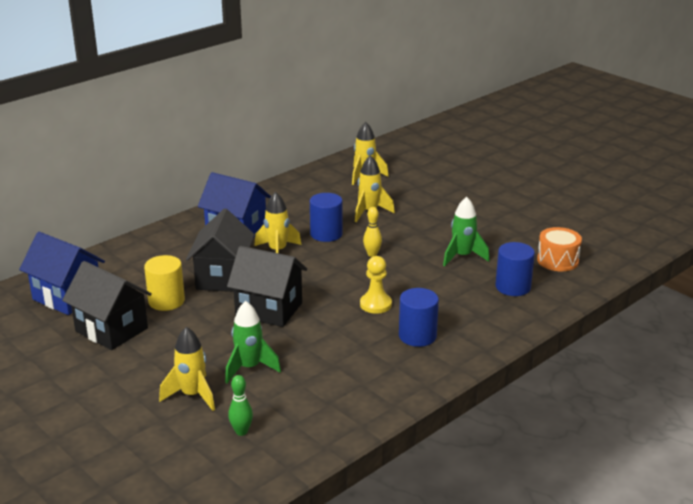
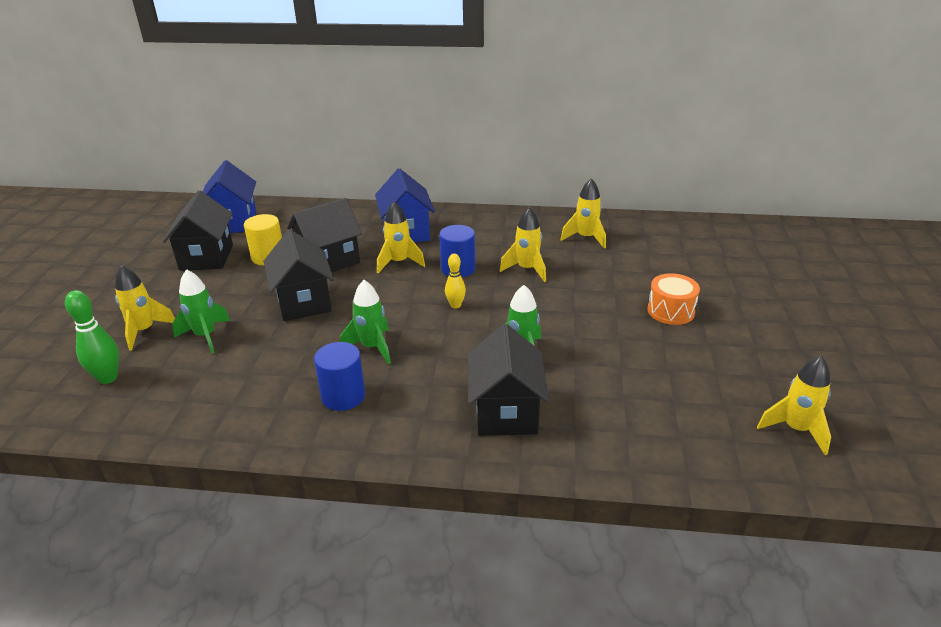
camera: 50 degrees right, 5 degrees up
(241, 431) = (108, 378): green bowling pin -> green bowling pin, size x1.54
(375, 304) = (372, 347): yellow pawn -> green rocket
(513, 287) = (506, 412): blue cylinder -> black house
(557, 260) = (603, 417): orange drum -> orange drum (670, 311)
(634, 216) = (796, 429): none -> yellow rocket

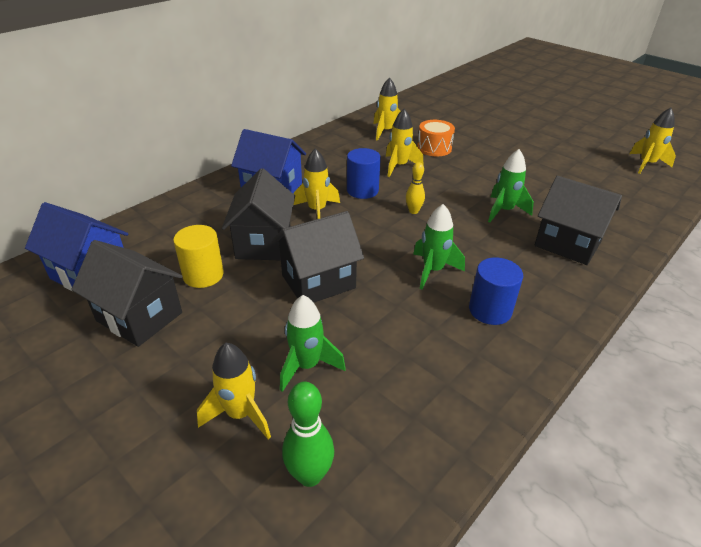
camera: 55 degrees left, 5 degrees up
(303, 302) = (318, 281): black house -> black house turned 45 degrees counterclockwise
(670, 311) = (505, 145): orange drum -> orange drum (434, 148)

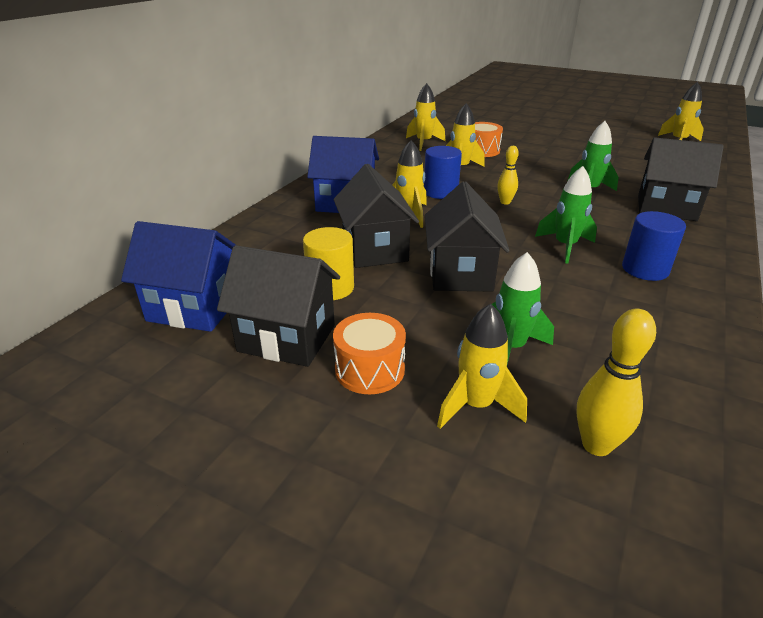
camera: 15 degrees left, 5 degrees down
(182, 360) = (370, 370): none -> orange drum
(310, 475) = (596, 445): green bowling pin -> yellow bowling pin
(318, 281) = (460, 273): black house -> black house turned 45 degrees counterclockwise

